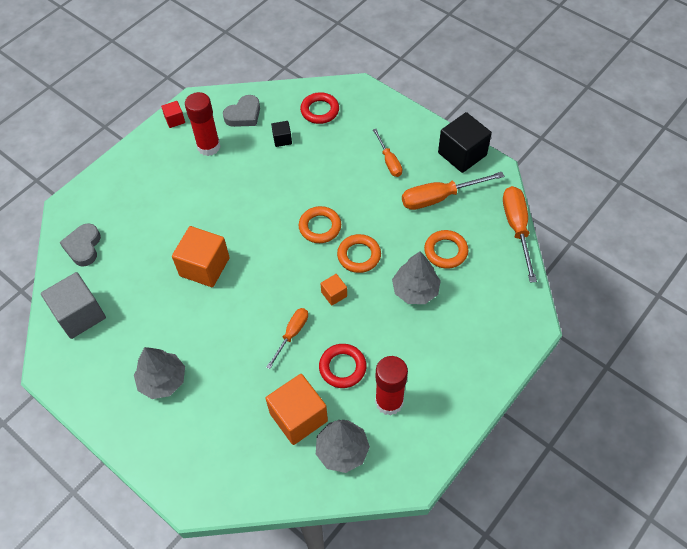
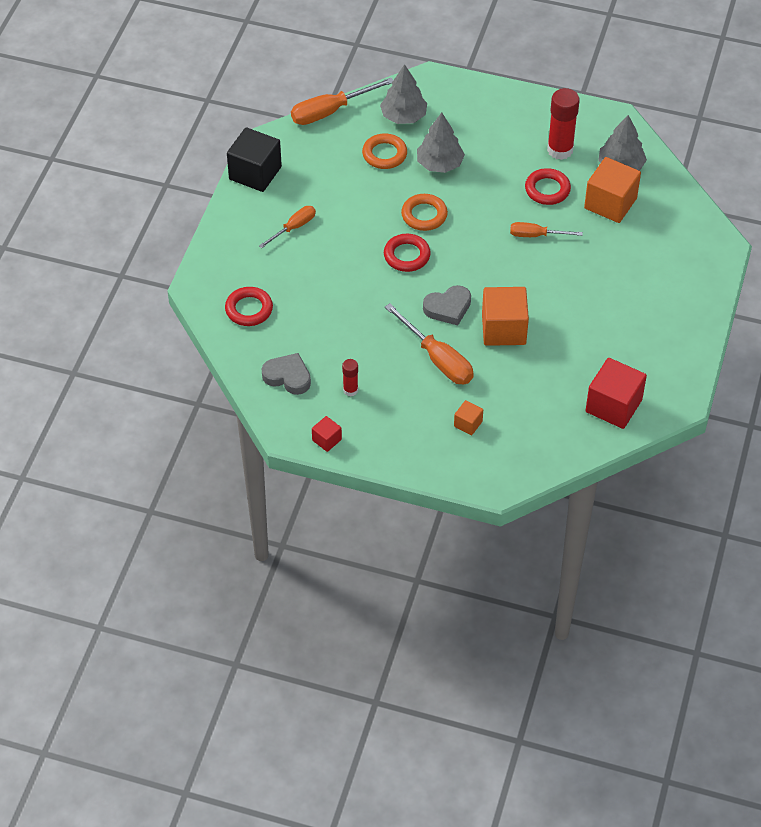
camera: 115 degrees left, 5 degrees down
(80, 315) = (613, 406): grey cube -> red cube
(83, 247) = (538, 442): grey heart -> grey heart (448, 308)
(162, 380) = (637, 310): grey tree -> grey tree (403, 116)
(209, 147) = (350, 390): red glue stick -> red glue stick, size x0.53
(282, 139) = (307, 328): black cube -> none
(320, 227) = (407, 255): orange ring -> red ring
(334, 294) = (477, 219): orange cube -> orange cube (468, 424)
(439, 197) = (321, 175): orange screwdriver -> orange screwdriver (437, 359)

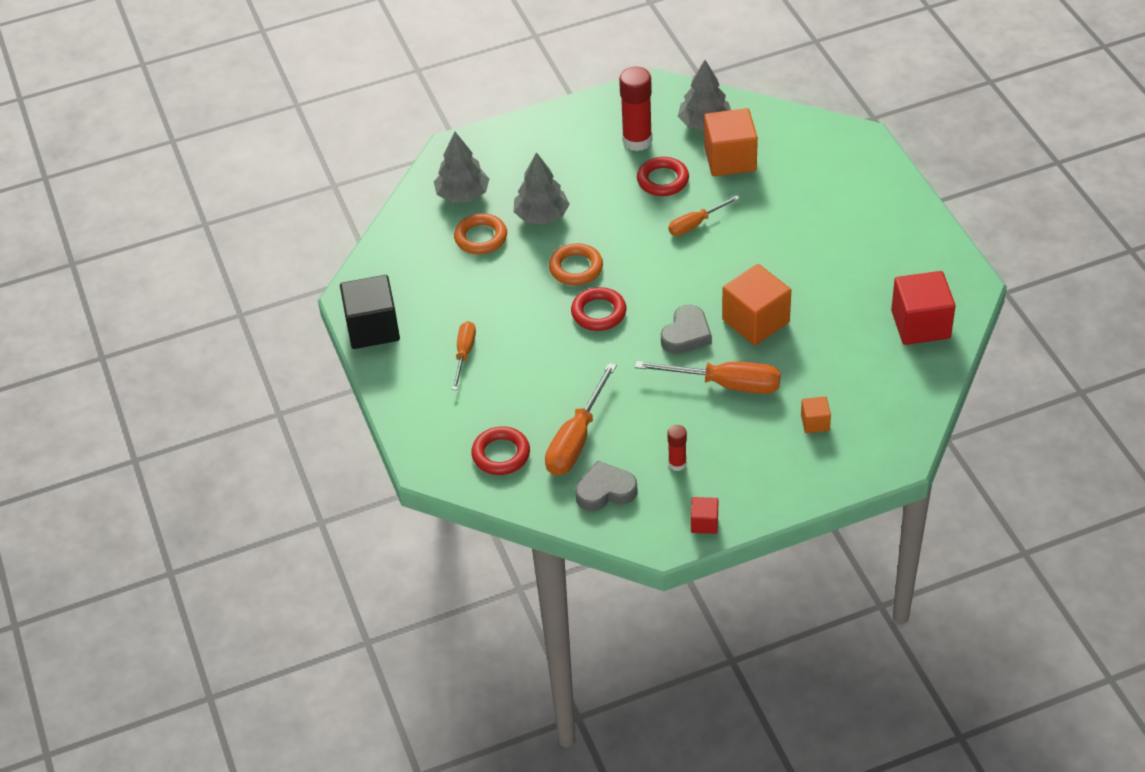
camera: 35 degrees left, 5 degrees down
(330, 111) = (387, 230): orange screwdriver -> orange screwdriver (576, 439)

